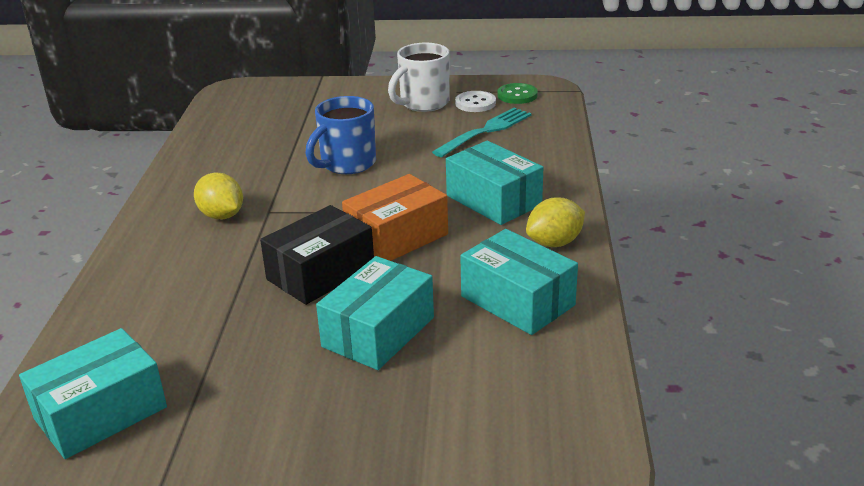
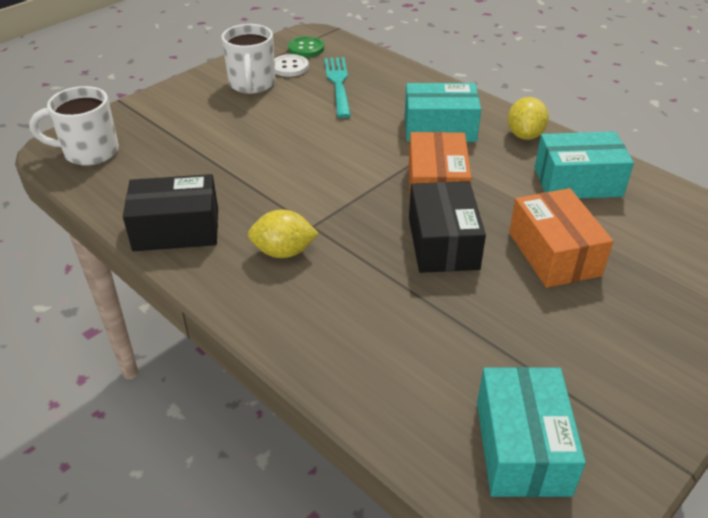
camera: 50 degrees left, 10 degrees up
(198, 168) = (176, 229): none -> black box
(244, 100) = (89, 152): none -> white mug
(346, 164) = (293, 158): blue mug -> none
(378, 332) = (554, 254): turquoise box -> orange box

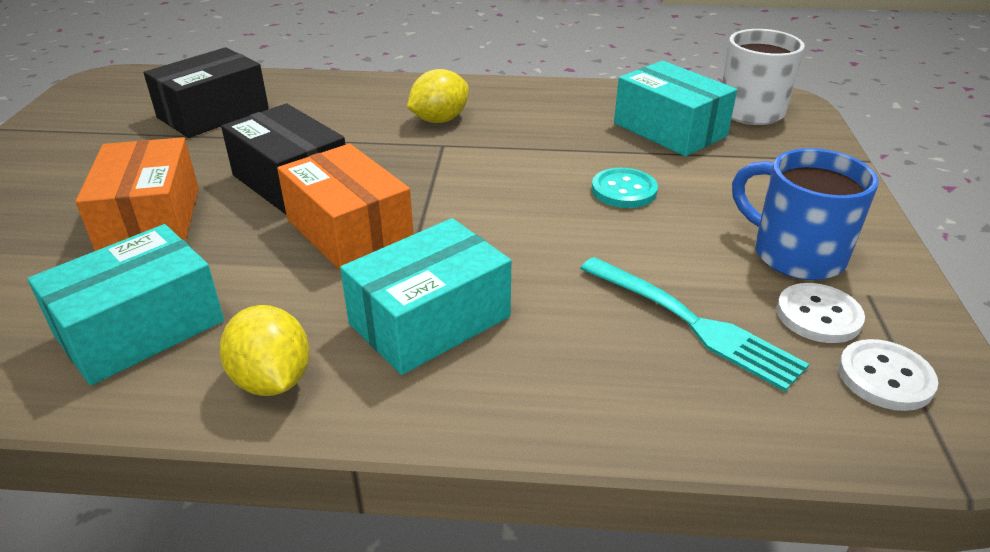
camera: 140 degrees right, 5 degrees down
(176, 229) = (554, 99): black box -> black box (213, 113)
(252, 84) = (794, 254): white mug -> blue mug
(263, 142) = (624, 190): none -> turquoise button
(306, 48) = (885, 377): green button -> white button
(522, 447) = (138, 99): turquoise box -> turquoise box (669, 130)
(554, 254) = (151, 220): orange box -> orange box turned 45 degrees clockwise

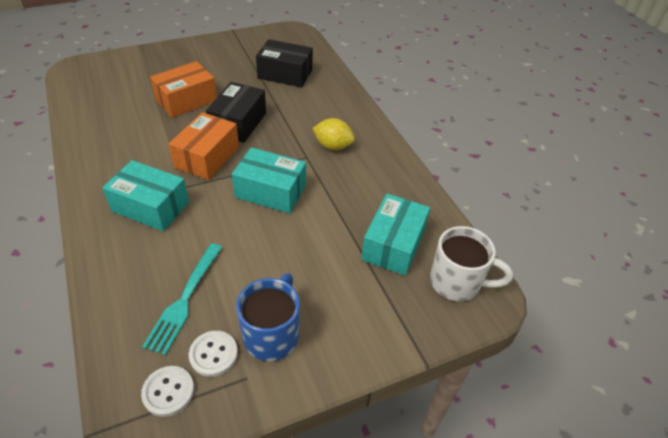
camera: 60 degrees right, 10 degrees up
(140, 328) = (116, 132): turquoise box -> turquoise box (271, 191)
(272, 380) = (97, 178): yellow lemon -> none
(624, 190) = (301, 242): turquoise button -> none

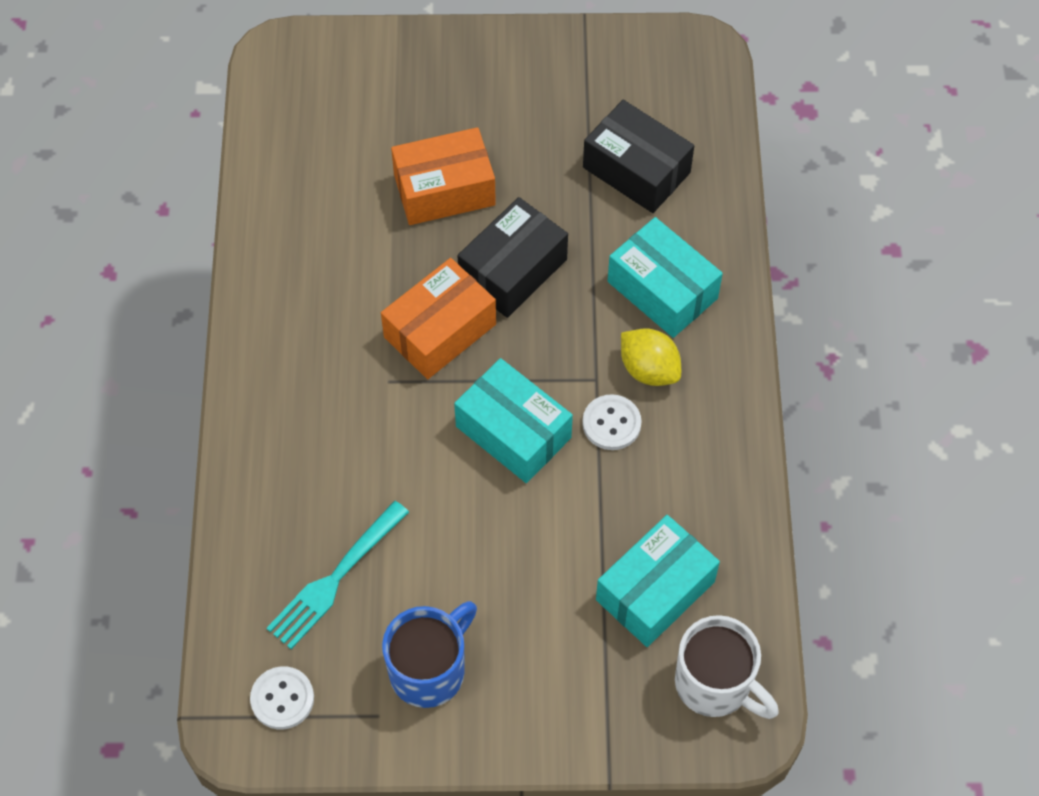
camera: 25 degrees right, 15 degrees up
(150, 207) = (330, 404): turquoise box -> turquoise box (662, 290)
(213, 354) = (348, 670): white button -> white button (611, 423)

